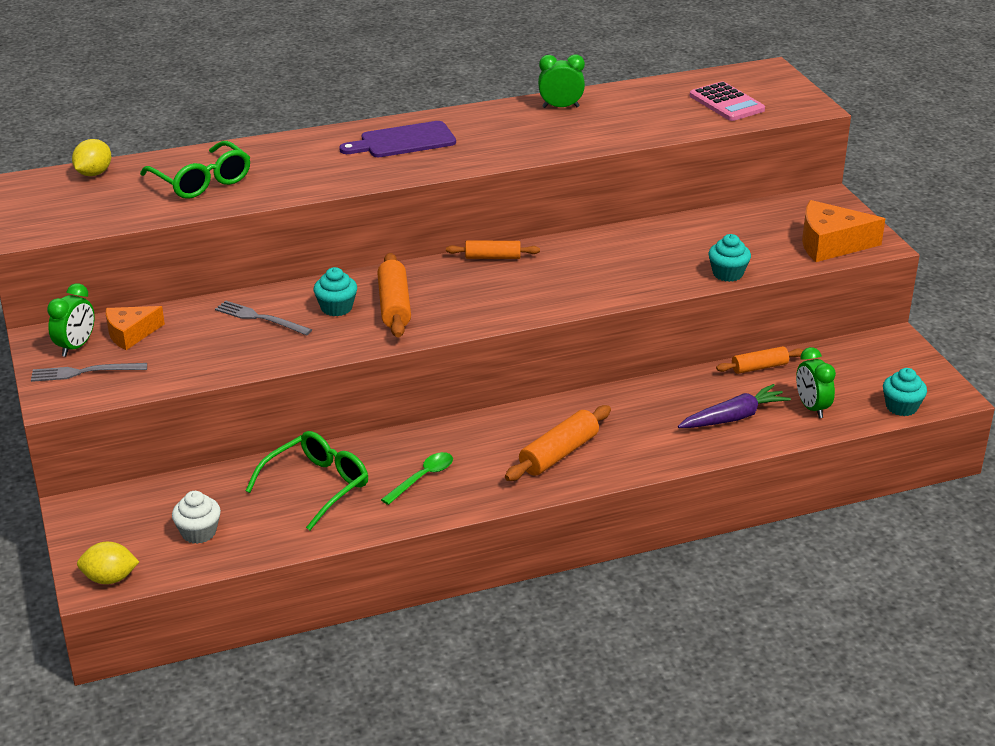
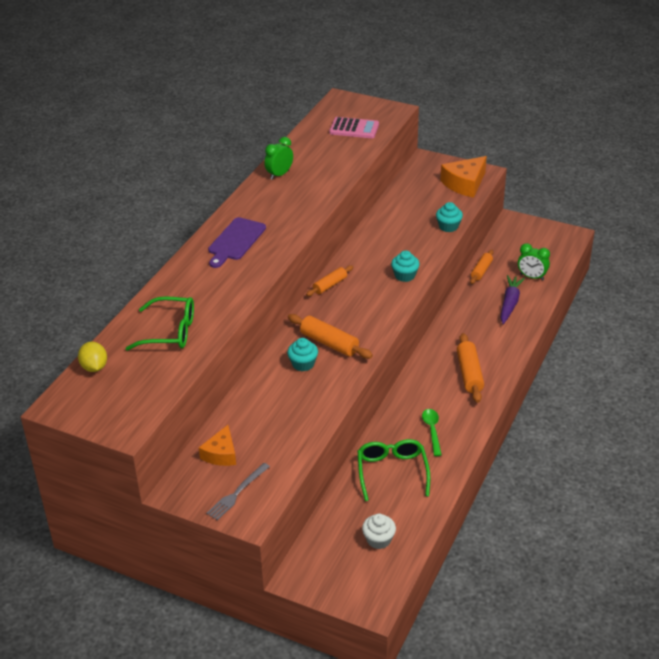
camera: 45 degrees left, 5 degrees up
(76, 347) = (204, 483): green clock -> none
(110, 578) = (378, 598): yellow lemon -> none
(260, 318) = (274, 396): grey fork -> none
(901, 407) = (563, 253): turquoise cupcake -> turquoise cupcake (405, 276)

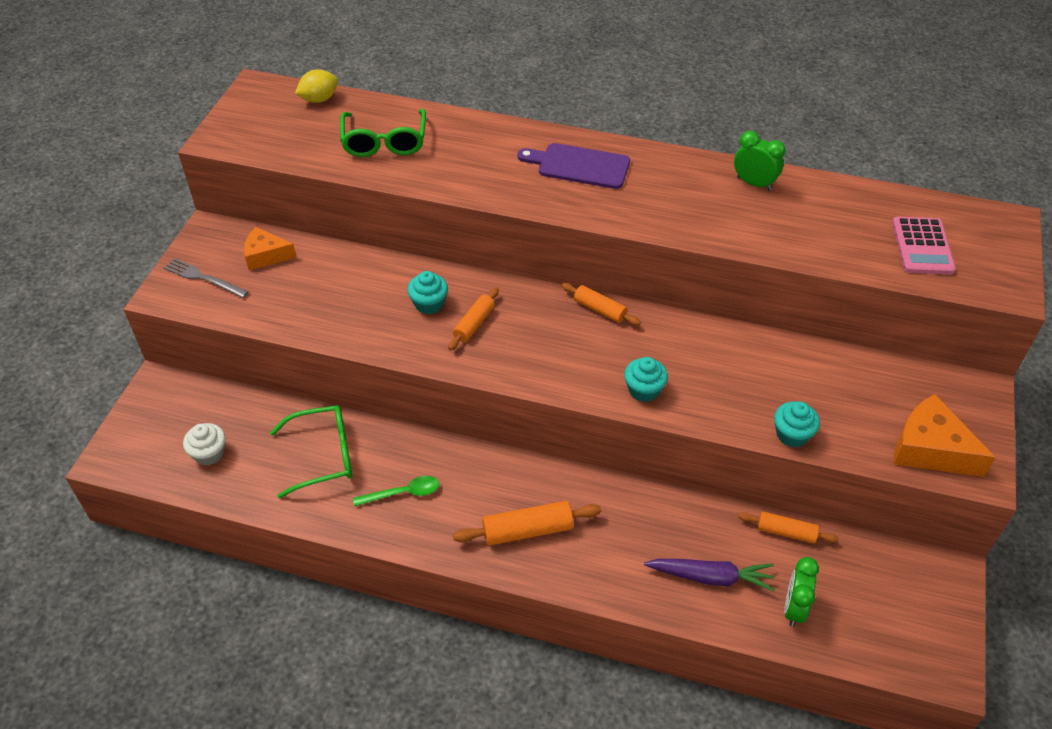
camera: 80 degrees right, 10 degrees up
(329, 343) = (474, 324): orange rolling pin -> orange rolling pin, size x0.66

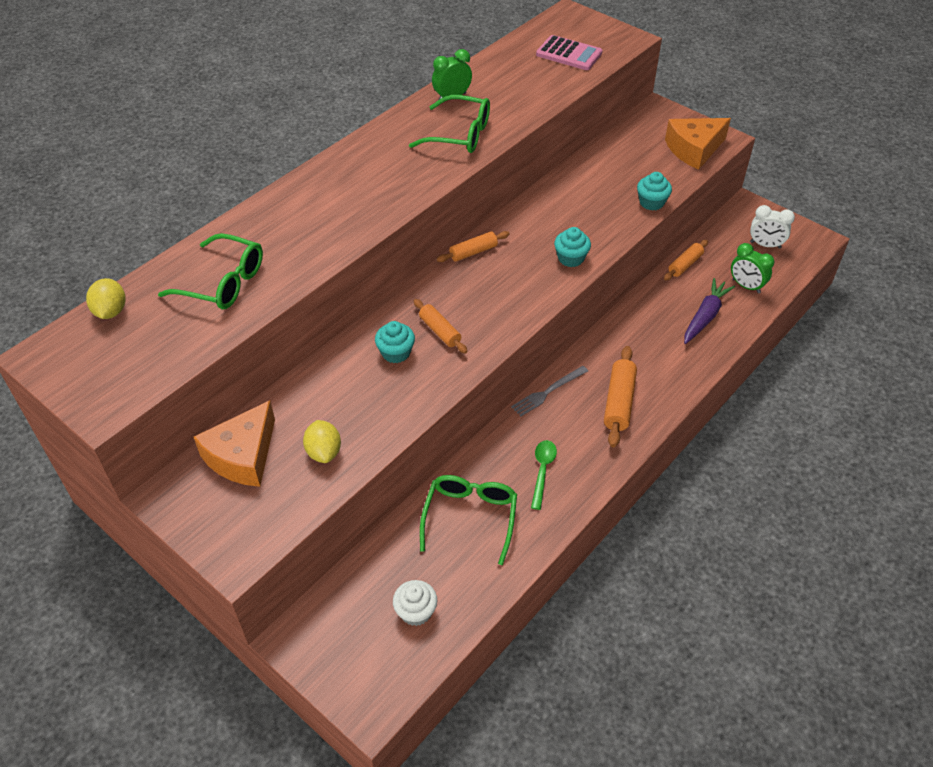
camera: 65 degrees left, 0 degrees up
(203, 278) = (237, 517): grey fork -> grey fork (548, 392)
(266, 255) = (243, 456): orange cheese -> orange cheese, size x1.53
(291, 301) = (324, 452): none -> yellow lemon
(579, 166) = (359, 175): purple cutting board -> none
(696, 209) = (459, 134): none -> green glasses
(888, 611) = (765, 245): none -> white clock

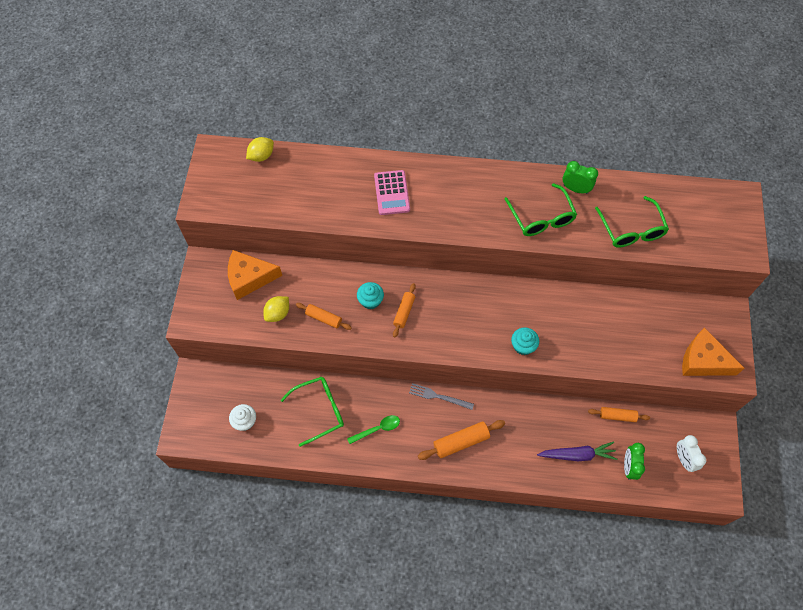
camera: 55 degrees right, 15 degrees up
(222, 282) = (318, 188): green glasses -> green glasses (631, 229)
(473, 252) = (483, 287): orange rolling pin -> orange rolling pin (324, 318)
(569, 54) = (690, 226): pink calculator -> pink calculator (392, 193)
(651, 202) = (619, 364): turquoise cupcake -> none

